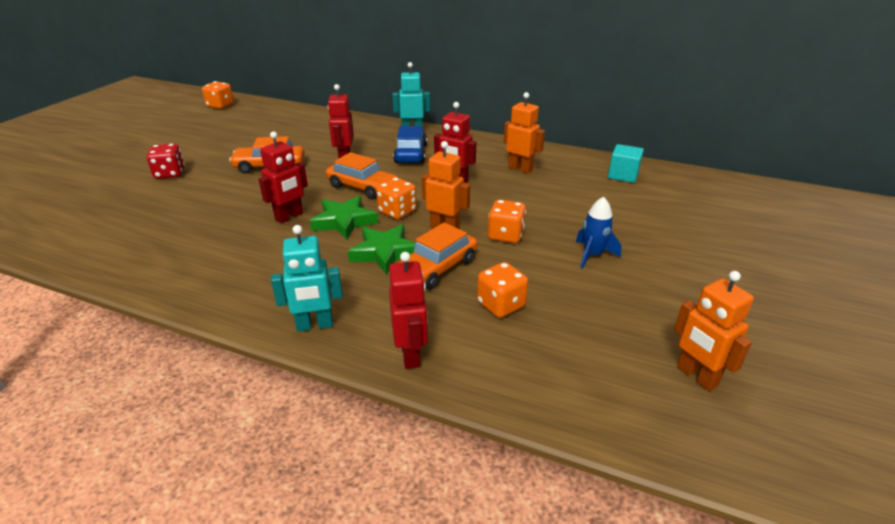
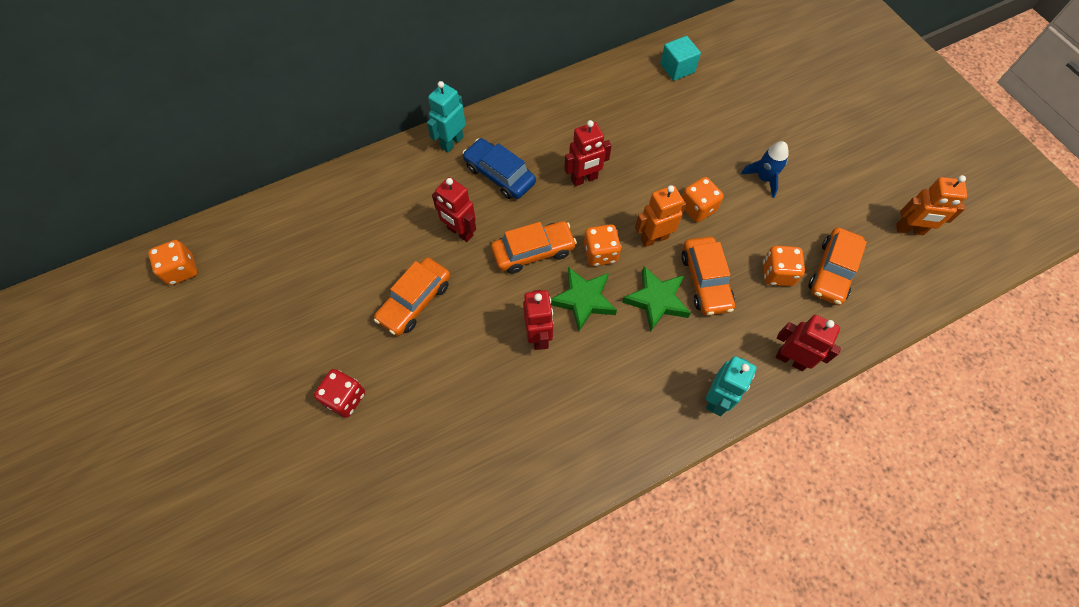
camera: 50 degrees left, 30 degrees up
(520, 169) = (605, 121): orange robot -> none
(554, 339) = (832, 271): none -> orange car

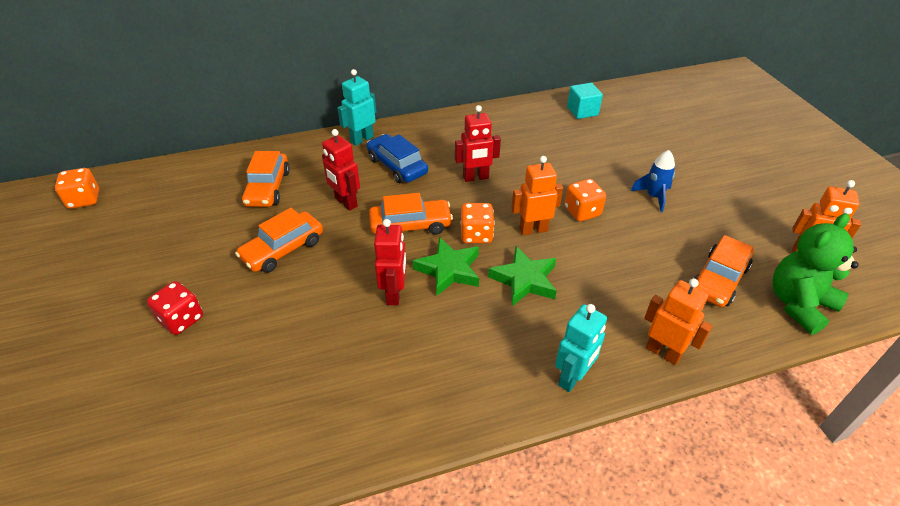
camera: 10 degrees right, 20 degrees down
(705, 281) = (579, 270): orange car -> orange car (268, 188)
(777, 273) = (658, 274): orange dice -> none
(791, 359) = (663, 352): red robot -> orange robot
(903, 288) = (798, 304): none -> green teddy bear

